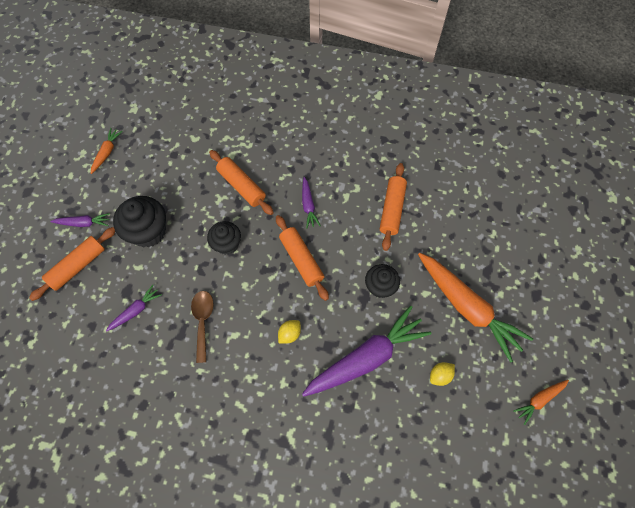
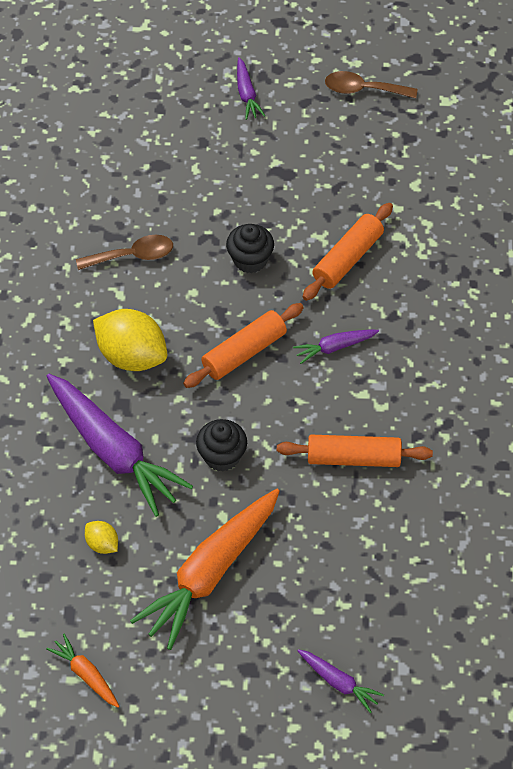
camera: 80 degrees right, 10 degrees down
(78, 266) = (184, 105): orange rolling pin -> none
(107, 152) = (363, 89): orange carrot -> brown spoon
(136, 310) = (134, 181): purple carrot -> purple carrot (339, 682)
(148, 231) = (250, 167): black cupcake -> none
(289, 334) = (132, 356): yellow lemon -> yellow lemon, size x2.08

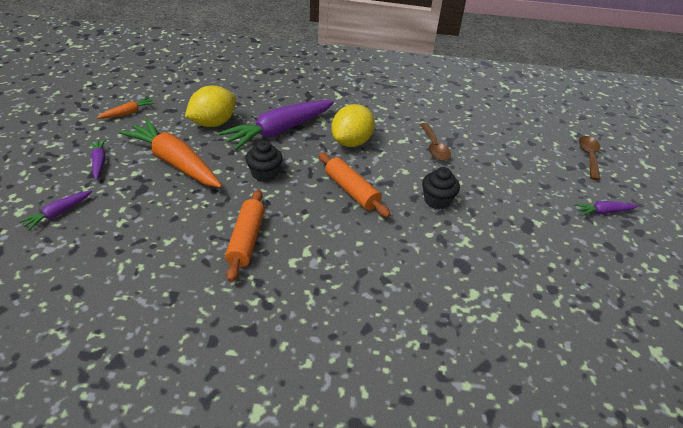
camera: 90 degrees right, 15 degrees down
(102, 544) = (213, 123): yellow lemon -> yellow lemon, size x2.08
(334, 347) = (353, 239): purple carrot -> purple carrot (99, 162)
(347, 259) = (444, 256): orange rolling pin -> none
(363, 89) = (641, 286): brown spoon -> brown spoon (588, 156)

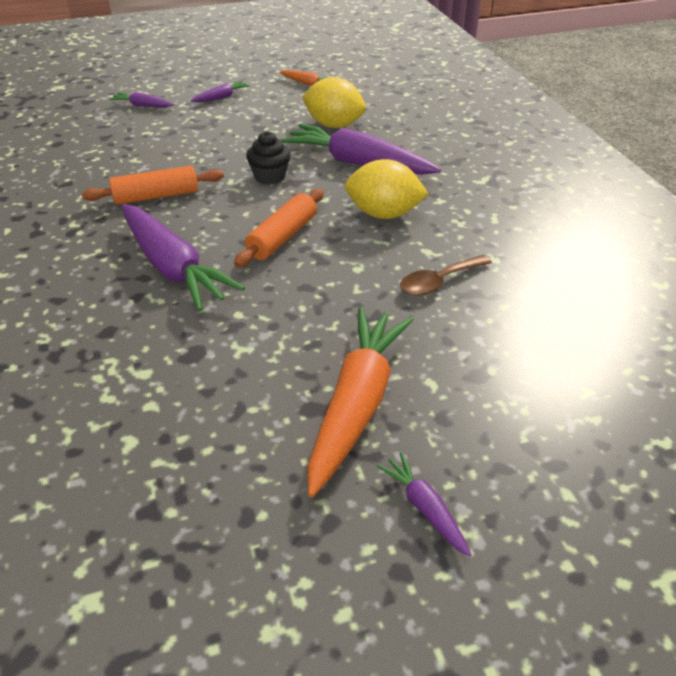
camera: 70 degrees right, 0 degrees up
(174, 162) = (249, 127): orange carrot -> orange carrot (357, 404)
(358, 253) = (173, 267): none -> purple carrot
(437, 200) = (313, 307): black cupcake -> none
(588, 156) = (597, 473): brown spoon -> none

